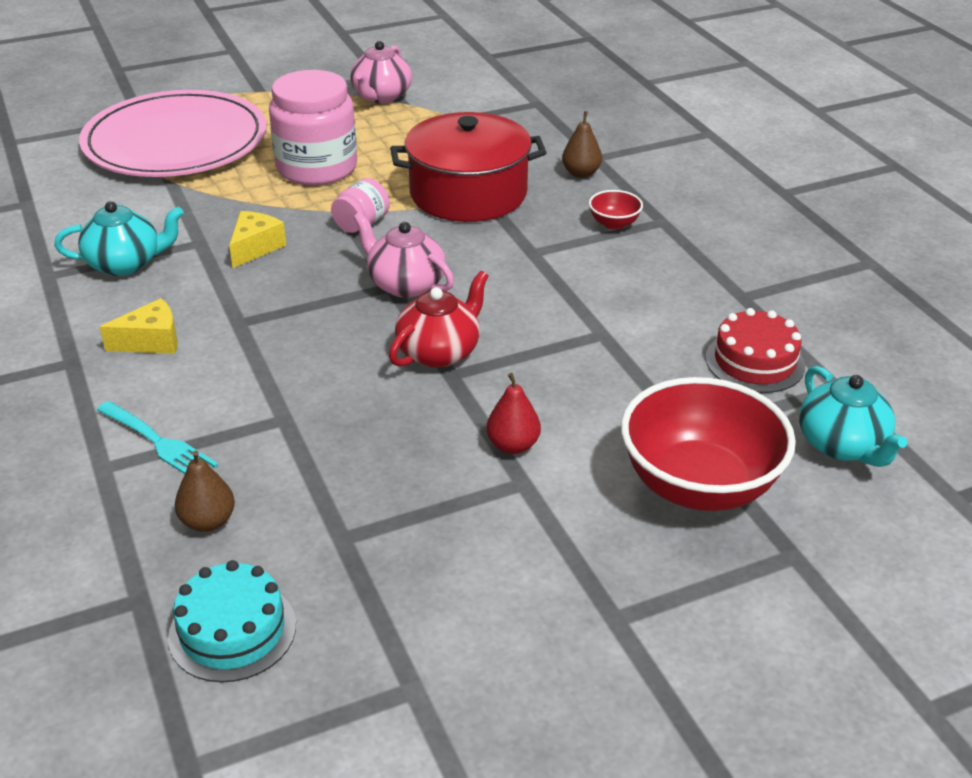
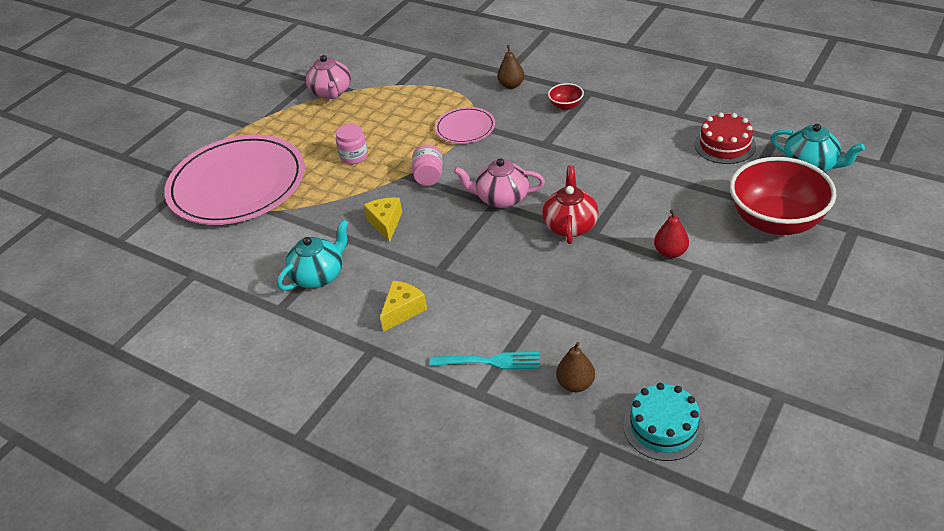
camera: 30 degrees left, 5 degrees up
(317, 168) = (354, 156): pink jar -> pink jar, size x0.48
(468, 193) = (465, 128): red pot -> pink plate

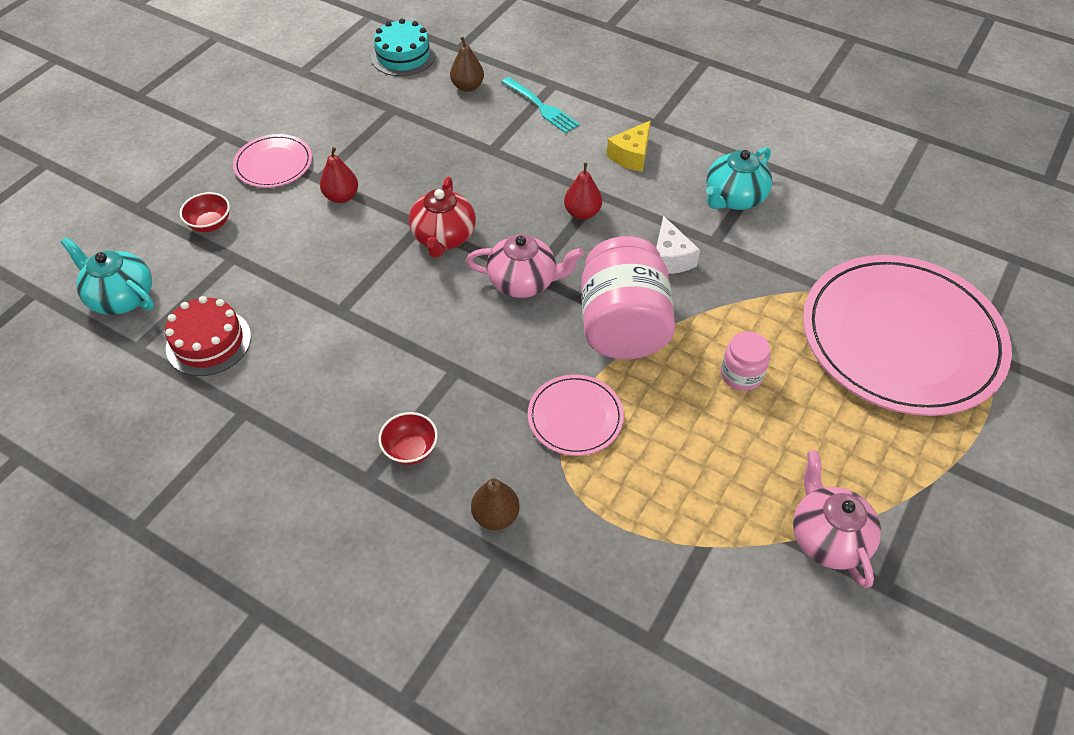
camera: 175 degrees right, 10 degrees up
(385, 223) = (670, 258): yellow cheese -> white cheese
(429, 177) = (623, 326): pink jar -> pink jar, size x2.06
(453, 253) = (582, 213): none -> red pear
(490, 361) = (542, 107): turquoise fork -> turquoise fork turned 135 degrees counterclockwise
(750, 279) = (273, 164): none -> pink plate
(776, 221) = (210, 224): red bowl -> red bowl, size x0.43

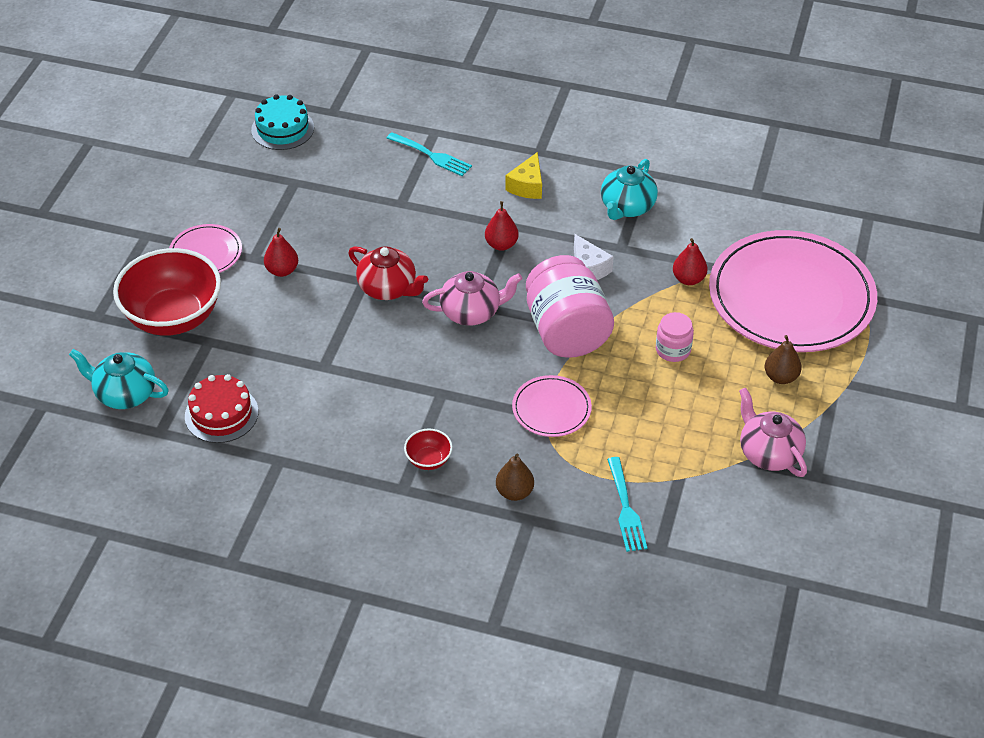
camera: 15 degrees left, 5 degrees down
(210, 224) = (173, 317): red bowl -> red bowl, size x2.35
(443, 237) = (388, 288): red teapot -> red teapot turned 45 degrees counterclockwise
(467, 87) = (356, 148): brown pear -> brown pear (780, 377)
(625, 572) = (626, 509): none -> turquoise fork
(782, 293) = (688, 279): none -> red pear

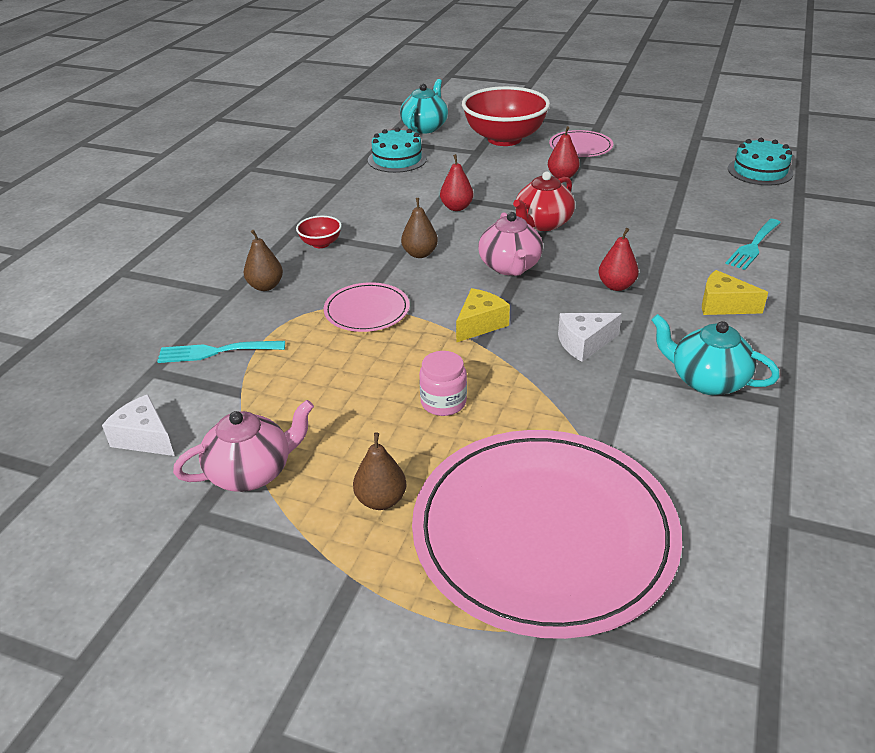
camera: 95 degrees right, 10 degrees down
(221, 414) = (397, 159): red cake -> turquoise cake
(449, 378) = (420, 254): none -> brown pear
(566, 331) = (480, 324): pink jar -> yellow cheese
(688, 279) = (573, 426): red pear -> red pear (456, 207)
(745, 530) = (144, 438): none -> white cheese

